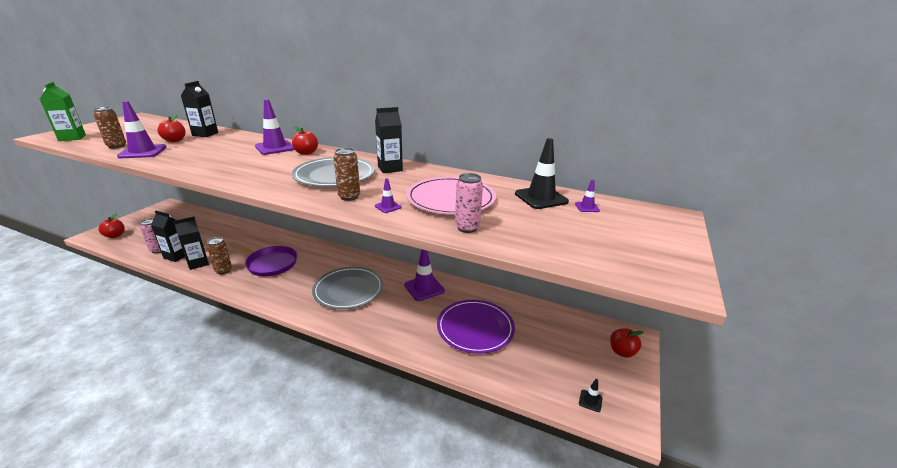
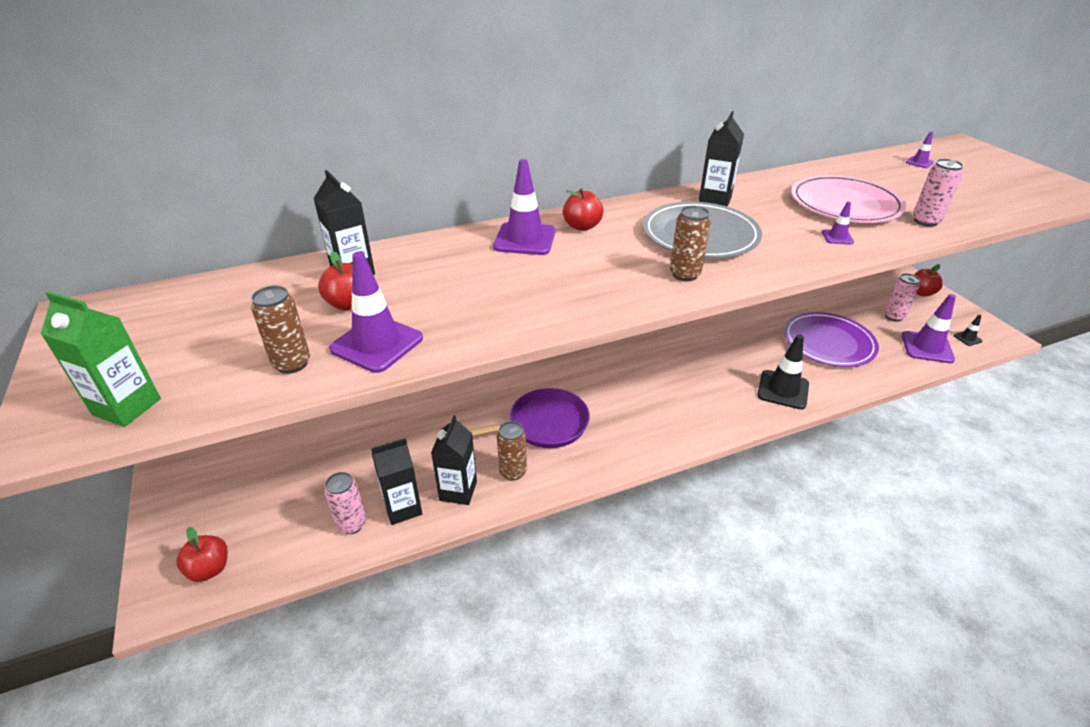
camera: 45 degrees left, 10 degrees up
(348, 290) = (680, 387): grey plate -> none
(349, 197) = (786, 247): brown can -> brown can (685, 274)
(424, 288) = (730, 338): purple traffic cone -> purple traffic cone (927, 347)
(541, 198) = (880, 169): black traffic cone -> black traffic cone (783, 390)
(559, 348) = (893, 316): none -> pink can

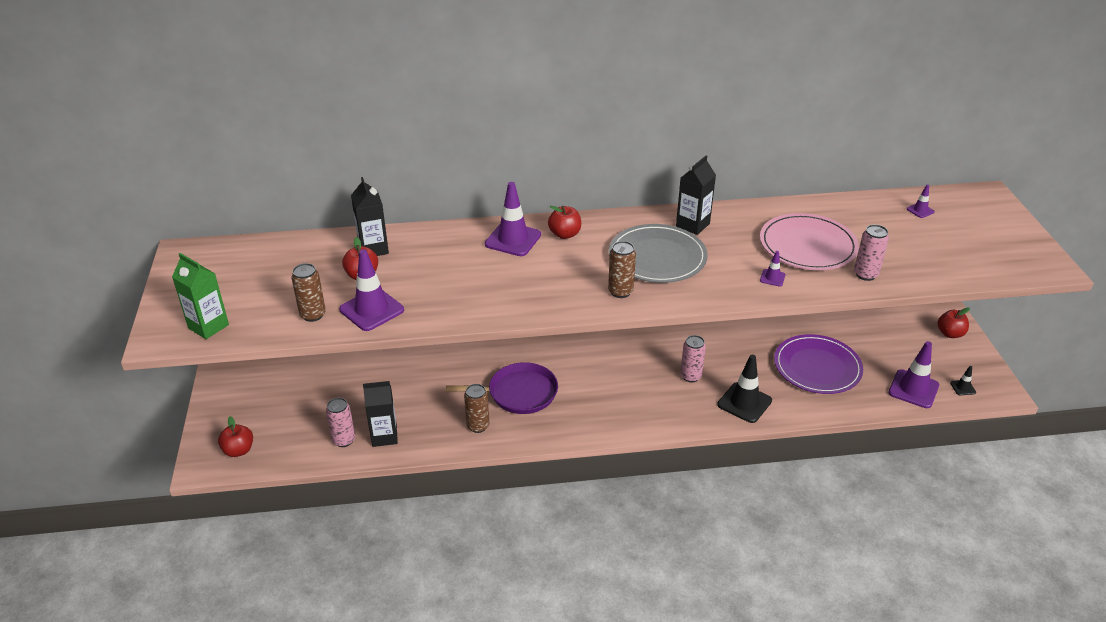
camera: 15 degrees right, 0 degrees up
(458, 491) = (430, 432): black carton -> none
(893, 316) = (902, 353): pink can -> pink can (690, 376)

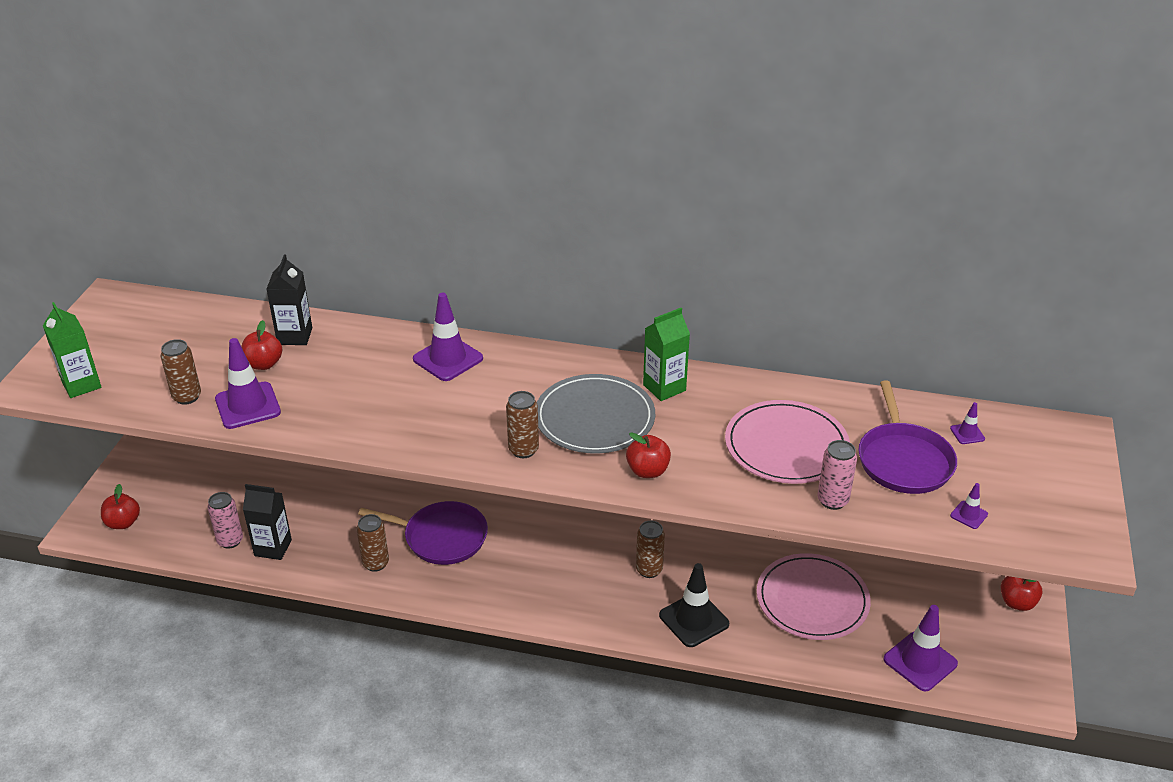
camera: 20 degrees right, 0 degrees up
(565, 234) = (509, 365): red apple -> red apple (647, 471)
(690, 376) = (649, 570): pink can -> brown can
(692, 225) = (664, 388): black carton -> green carton
(772, 278) = (713, 476): purple traffic cone -> purple traffic cone (969, 515)
(817, 367) = (812, 600): purple plate -> pink plate
(892, 237) = (903, 460): none -> purple pan
(962, 388) = (988, 678): black traffic cone -> none

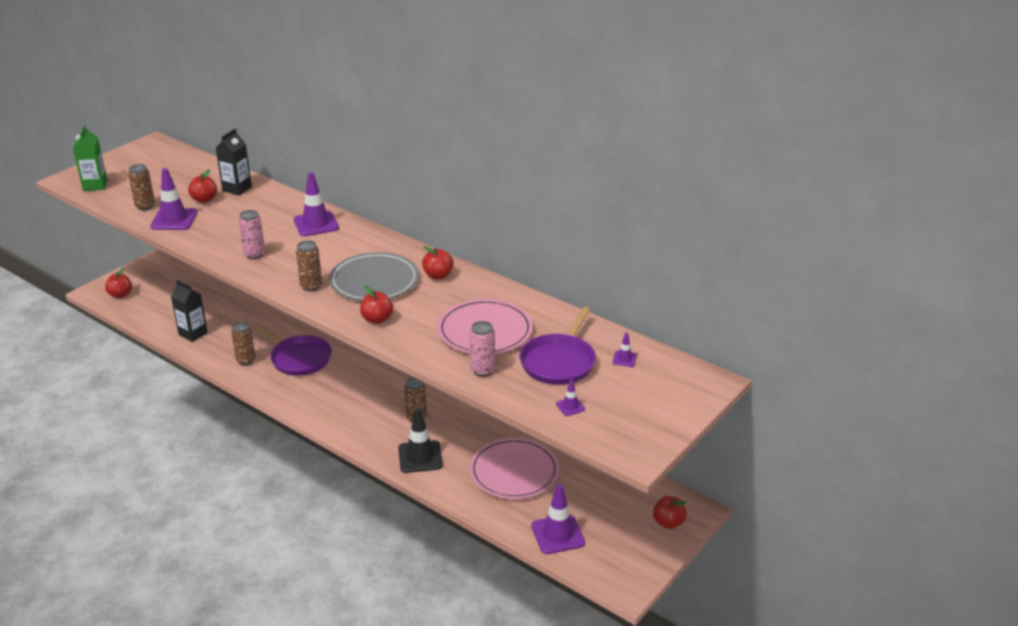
camera: 25 degrees right, 5 degrees down
(230, 541) = (172, 322): pink can -> pink can (254, 254)
(664, 388) = (438, 275): green carton -> red apple

